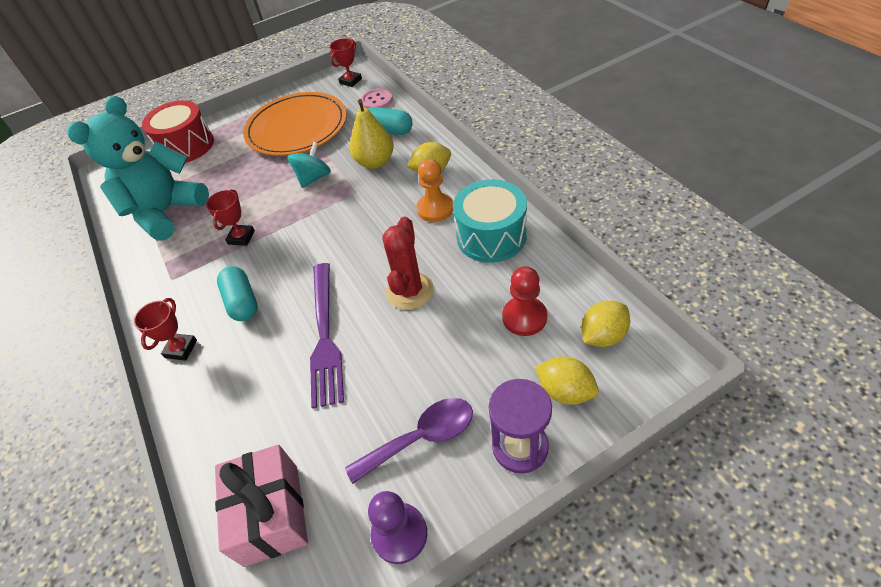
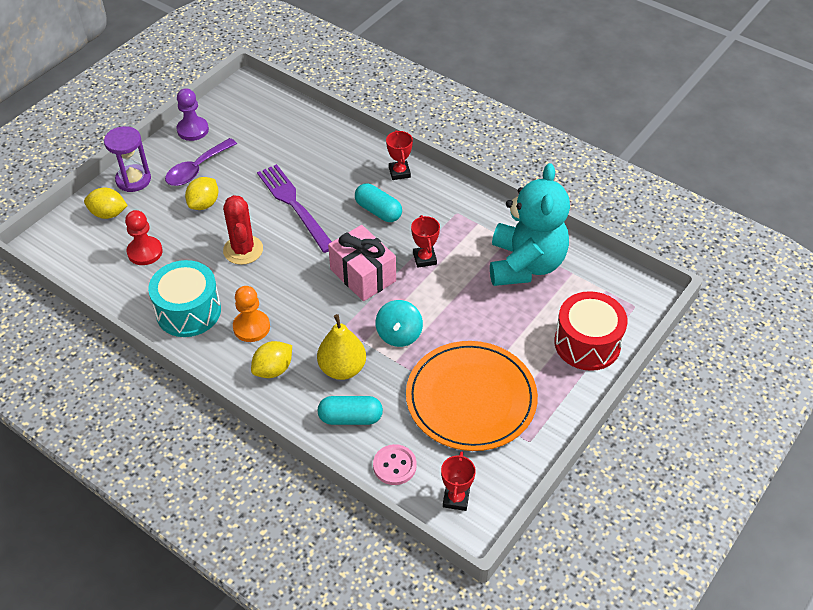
camera: 150 degrees right, 0 degrees up
(272, 514) = (270, 119): pink gift -> pink gift (363, 275)
(603, 336) = (84, 253): yellow lemon -> yellow lemon (204, 204)

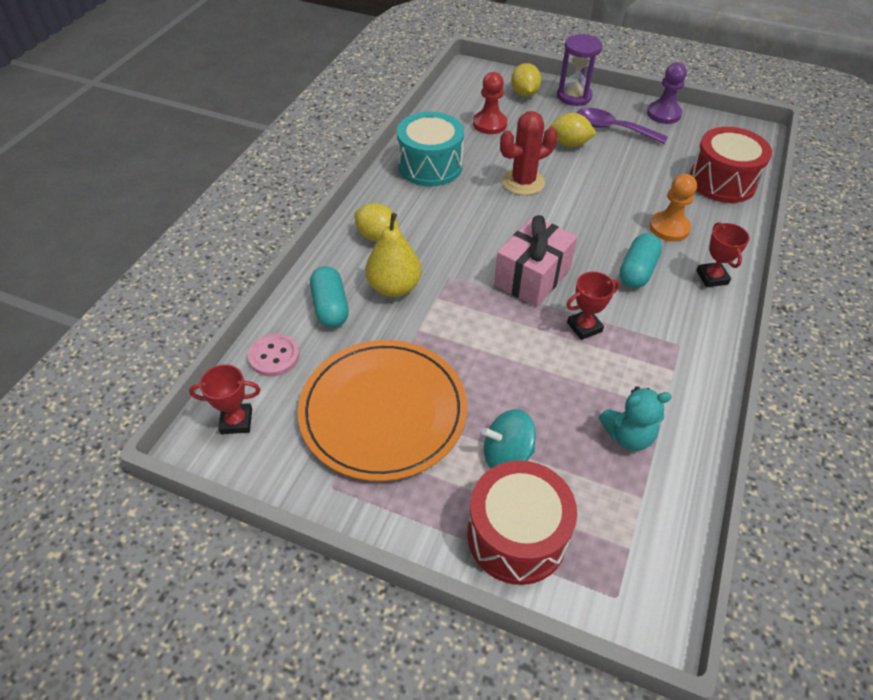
camera: 75 degrees right, 0 degrees up
(251, 327) = (426, 210): orange pawn -> orange pawn (669, 228)
(294, 205) = (605, 203): purple fork -> none
(298, 128) = (722, 181): none -> red drum
(399, 172) = (712, 277): red trophy -> red trophy turned 75 degrees counterclockwise
(399, 334) = (457, 325): turquoise spinning top -> turquoise spinning top (506, 455)
(525, 265) = (628, 435): turquoise teddy bear -> turquoise teddy bear, size x0.48

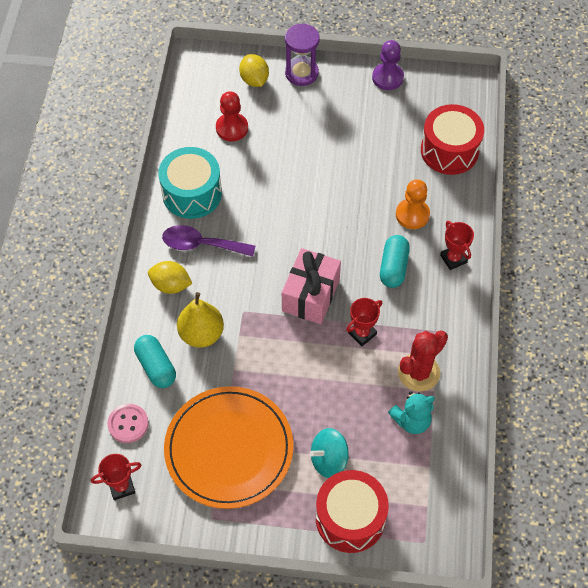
camera: 15 degrees left, 10 degrees up
(523, 182) = (279, 193): red cactus -> red cactus (418, 372)
(569, 144) = (310, 136): yellow lemon -> none
(612, 129) = (344, 108): purple spoon -> purple spoon (201, 244)

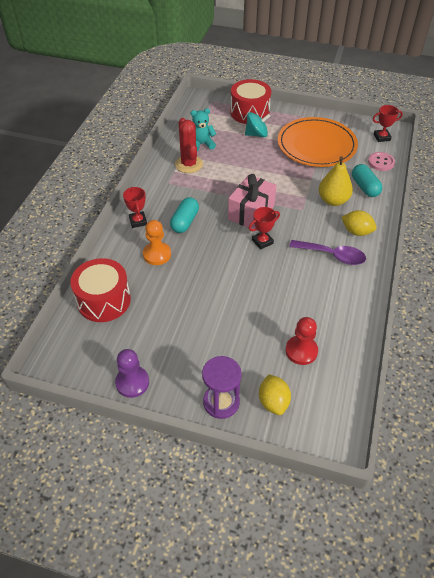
camera: 170 degrees left, 10 degrees down
(192, 193) = (340, 296): turquoise drum -> none
(362, 333) = (220, 187): red trophy -> red trophy (262, 241)
(418, 372) = (189, 164): red cactus -> red cactus turned 75 degrees counterclockwise

